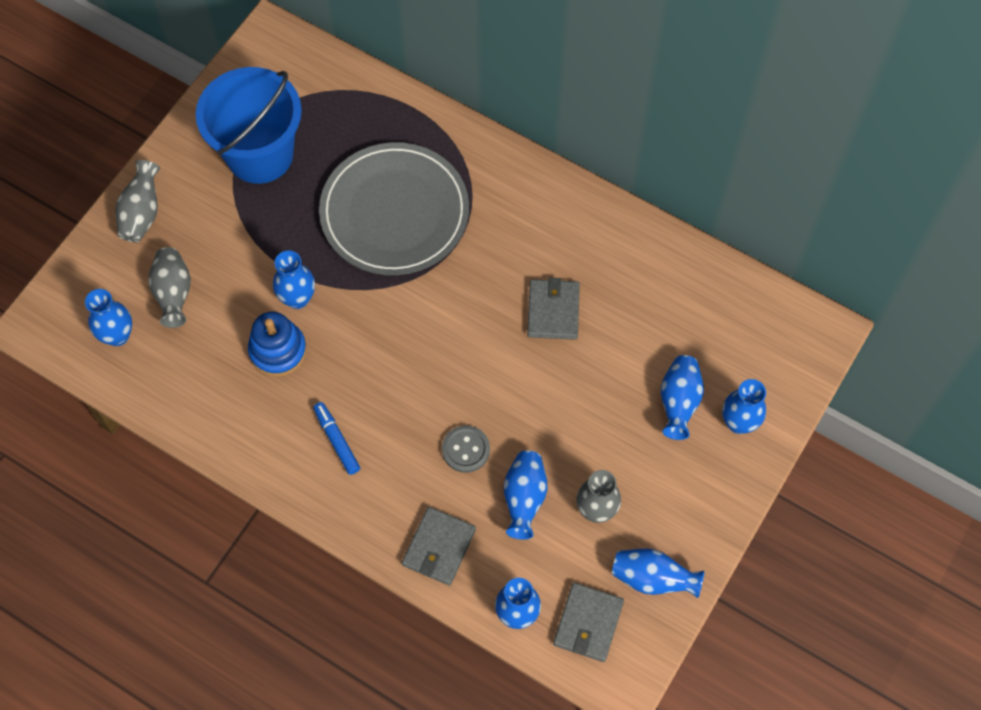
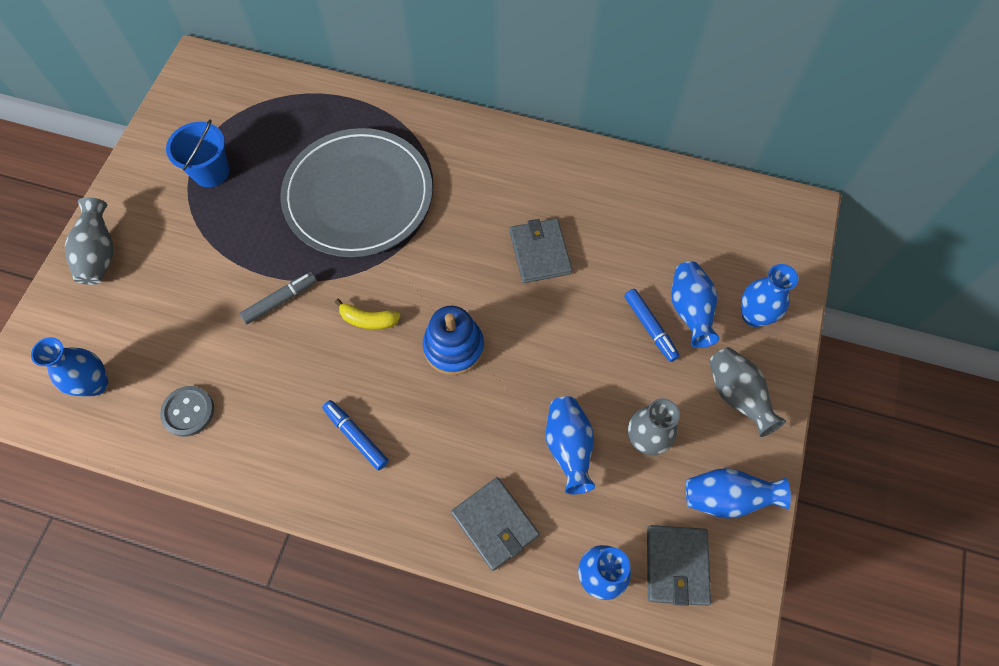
camera: 15 degrees left, 0 degrees up
(174, 294) = (149, 326): grey vase -> grey vase (737, 396)
(260, 154) = (211, 172): blue bucket -> blue bucket, size x0.54
(278, 350) = (272, 358): blue stacking toy -> blue stacking toy (454, 347)
(297, 298) = (280, 300): blue vase -> grey marker
(374, 336) = (368, 320): none -> yellow banana
(439, 547) = (495, 524): grey wallet -> grey wallet turned 45 degrees counterclockwise
(466, 449) = (493, 411): grey button -> grey button (188, 412)
(635, 409) = (650, 327): none -> blue marker

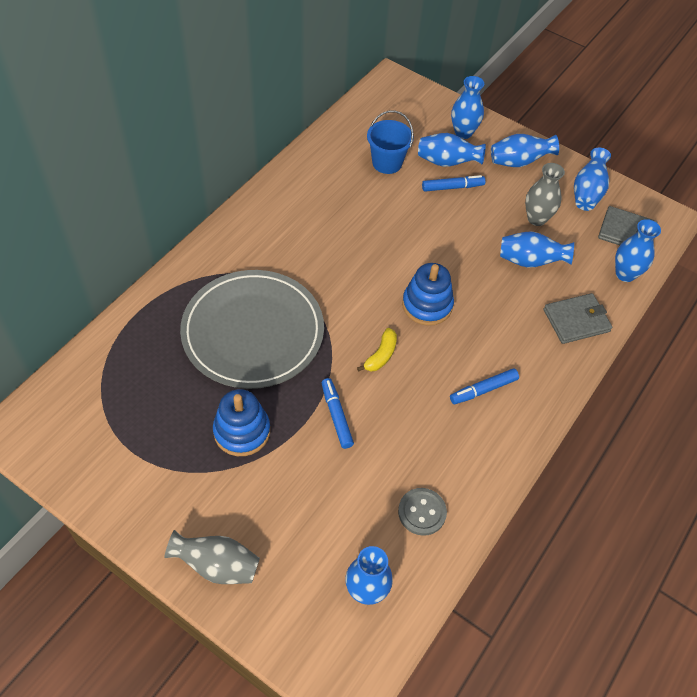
camera: 75 degrees left, 10 degrees down
(211, 172) = (165, 444): blue bucket -> blue bucket (387, 163)
(241, 226) = (242, 431): none -> blue stacking toy
(280, 300) = (336, 416): grey marker -> blue marker
(540, 252) = (364, 228): grey wallet -> none
(737, 396) = (519, 162): grey vase -> blue vase

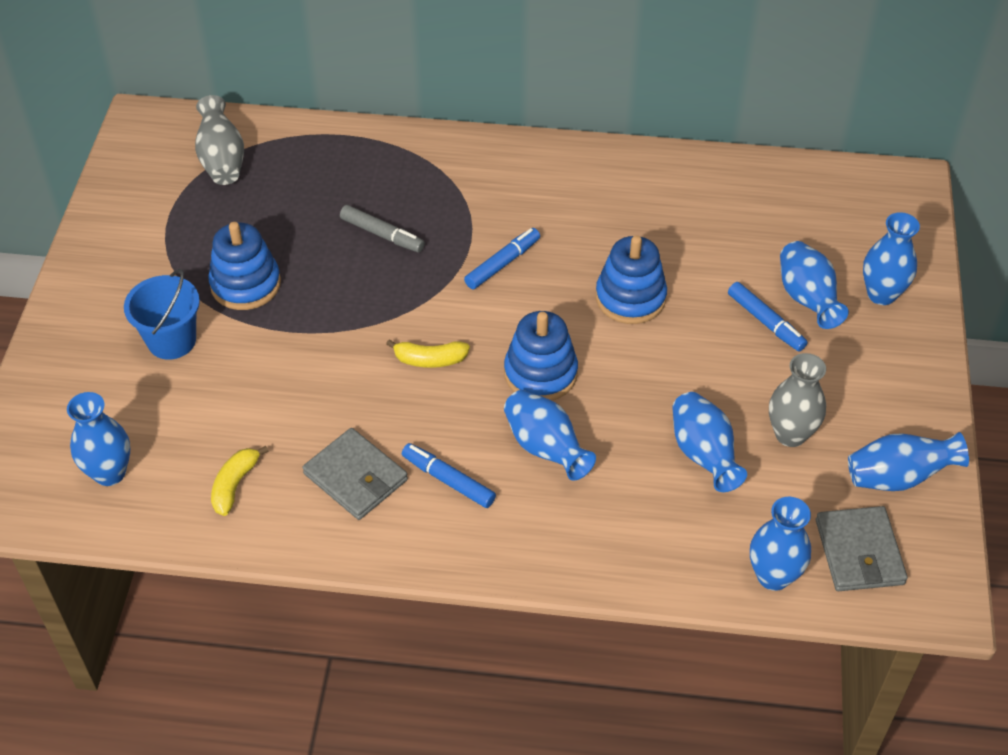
camera: 65 degrees right, 5 degrees down
(217, 565) = (76, 337): grey vase -> grey vase (222, 160)
(253, 332) = (382, 234): grey plate -> grey marker
(336, 416) = (316, 355): blue marker -> blue marker (502, 263)
(387, 163) = (748, 240): blue bucket -> blue bucket (172, 340)
(395, 235) = (630, 298): none -> blue stacking toy
(422, 512) = (235, 485): grey button -> yellow banana
(519, 162) = (883, 375): blue vase -> blue vase (545, 448)
(576, 320) = (638, 543): grey wallet -> grey wallet (355, 477)

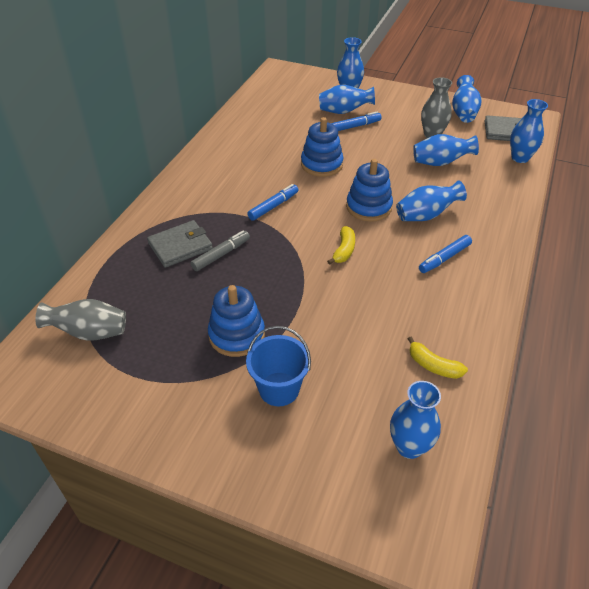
camera: 75 degrees left, 5 degrees down
(355, 477) = (435, 300): grey wallet -> grey wallet (180, 246)
(502, 263) = (273, 206): blue marker -> blue marker turned 75 degrees clockwise

